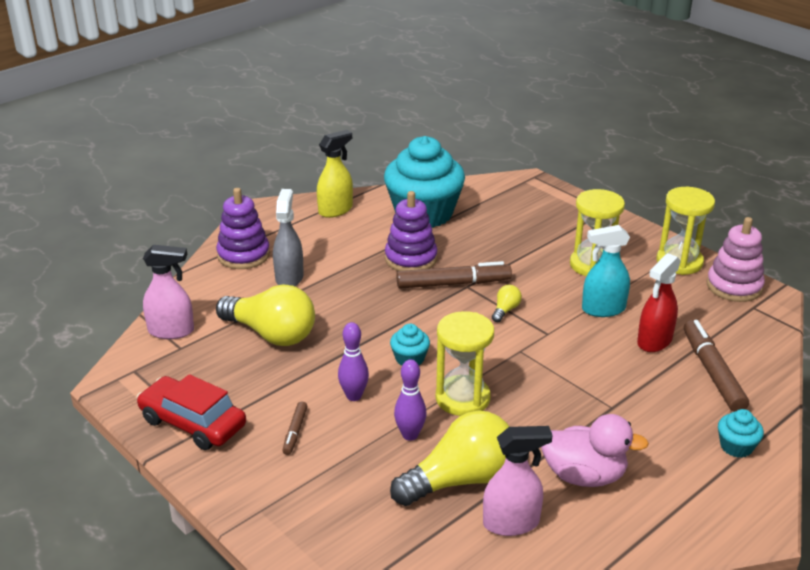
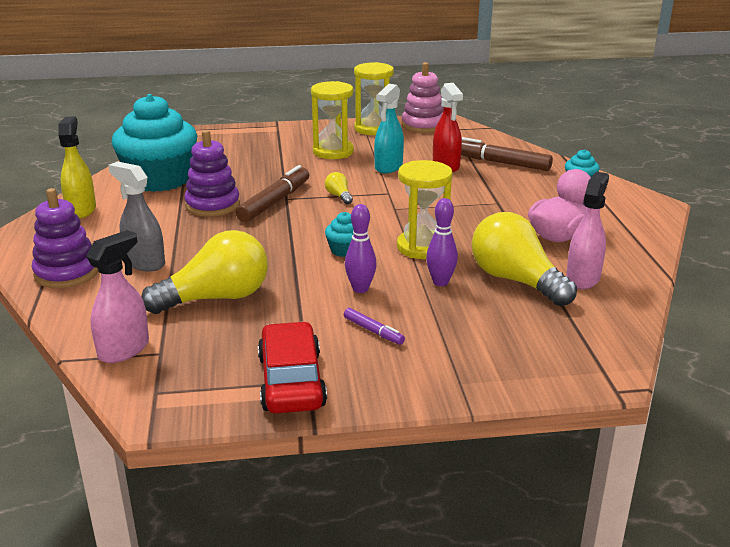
camera: 55 degrees left, 5 degrees down
(193, 423) = (291, 381): red car -> red car turned 105 degrees clockwise
(295, 432) = (373, 331): brown marker -> purple marker
(460, 479) = (516, 280): yellow light bulb -> yellow light bulb turned 45 degrees counterclockwise

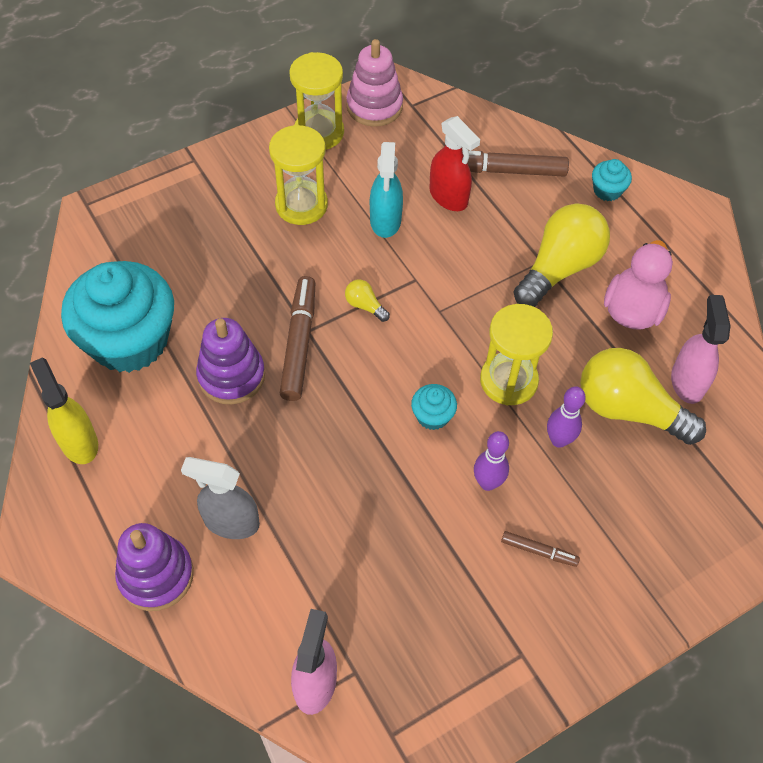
camera: 25 degrees left, 30 degrees up
(216, 298) = (352, 557): yellow light bulb -> yellow light bulb (559, 268)
(291, 381) = (507, 663): red car -> none
(373, 331) = (539, 551): purple marker -> brown marker

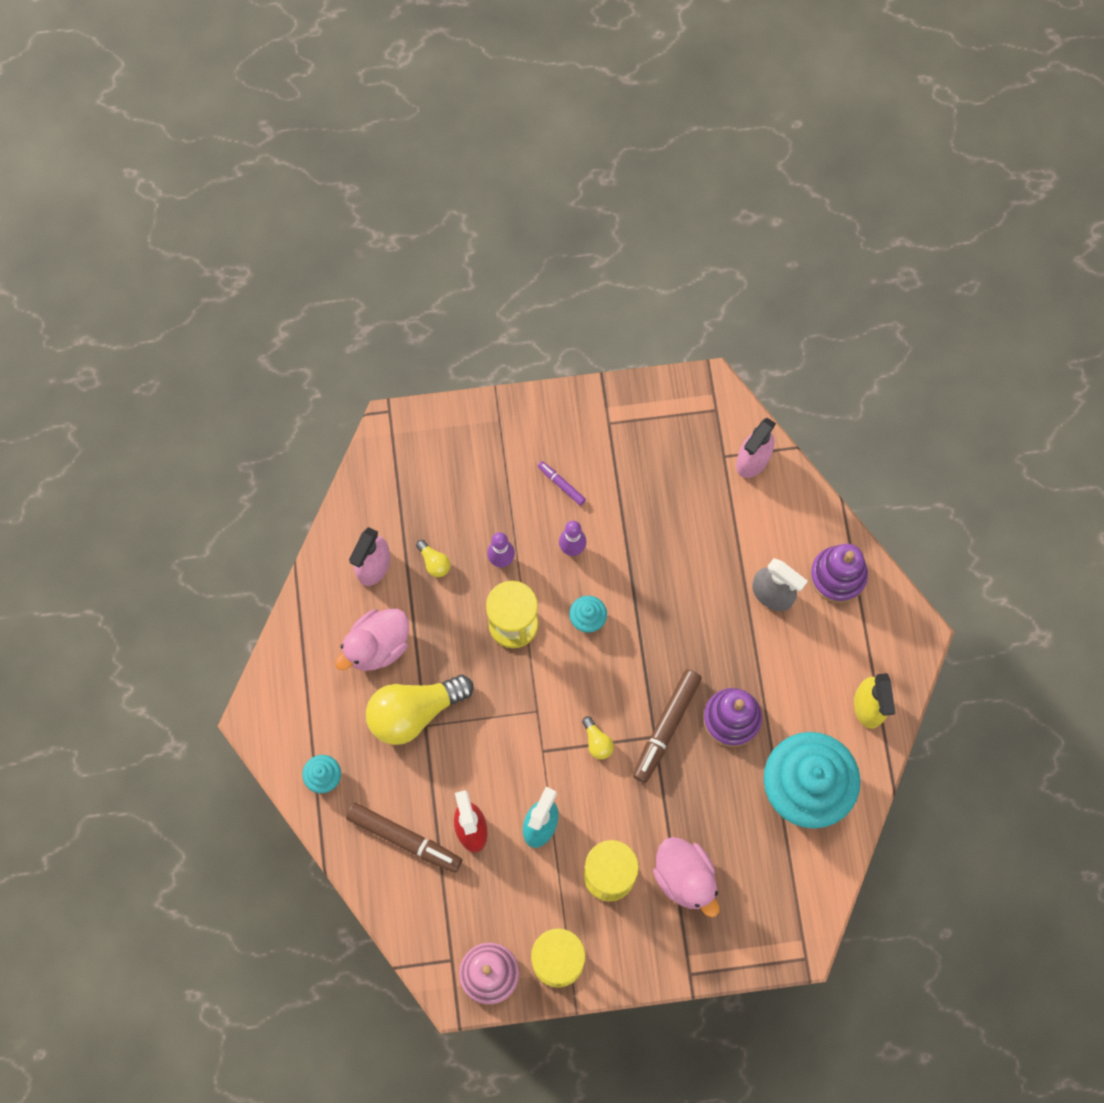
camera: 155 degrees left, 15 degrees up
(227, 226) = (685, 878): none -> pink duck
(539, 551) = (561, 484): brown marker -> purple marker
(628, 409) = (434, 562): yellow light bulb -> yellow light bulb, size x0.42

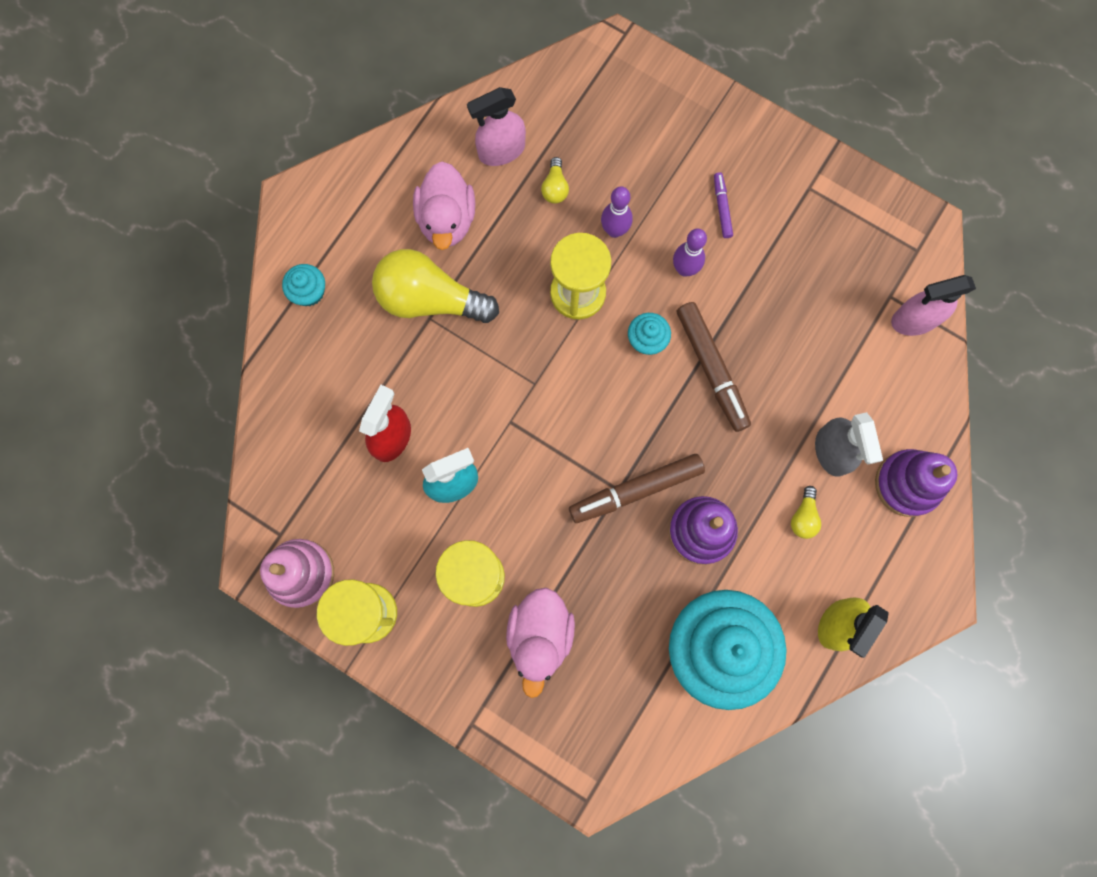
camera: 40 degrees right, 5 degrees up
(377, 646) = (447, 219): pink duck -> pink duck turned 90 degrees counterclockwise
(404, 839) = (330, 399): brown marker -> brown marker (712, 369)
(597, 742) = (564, 453): yellow light bulb -> yellow light bulb (803, 517)

